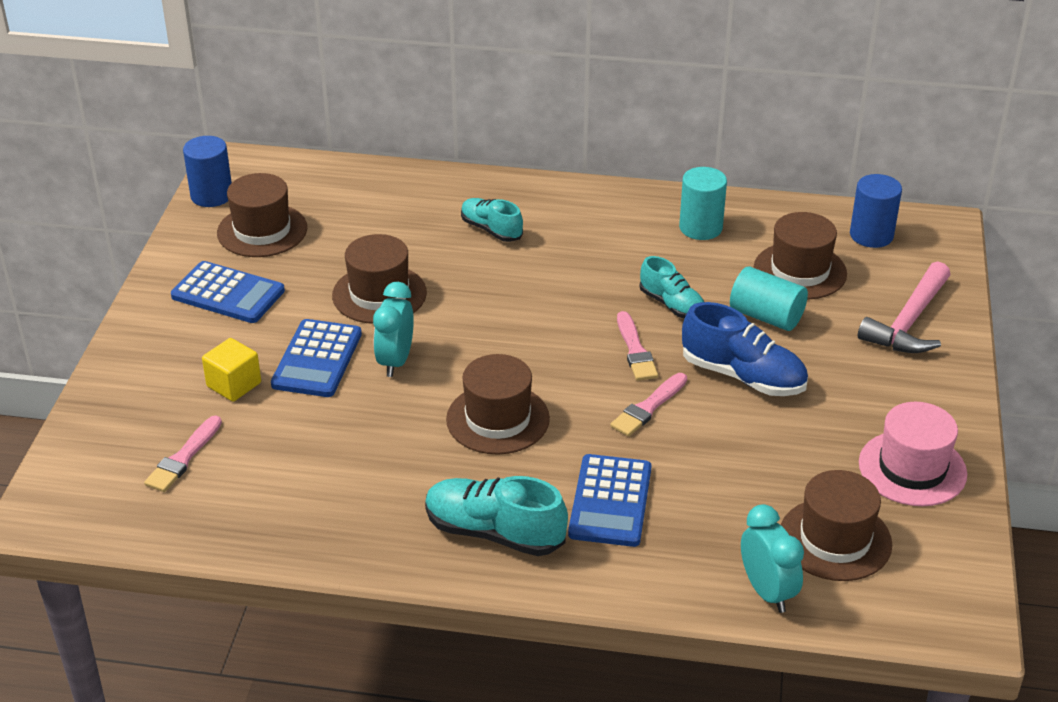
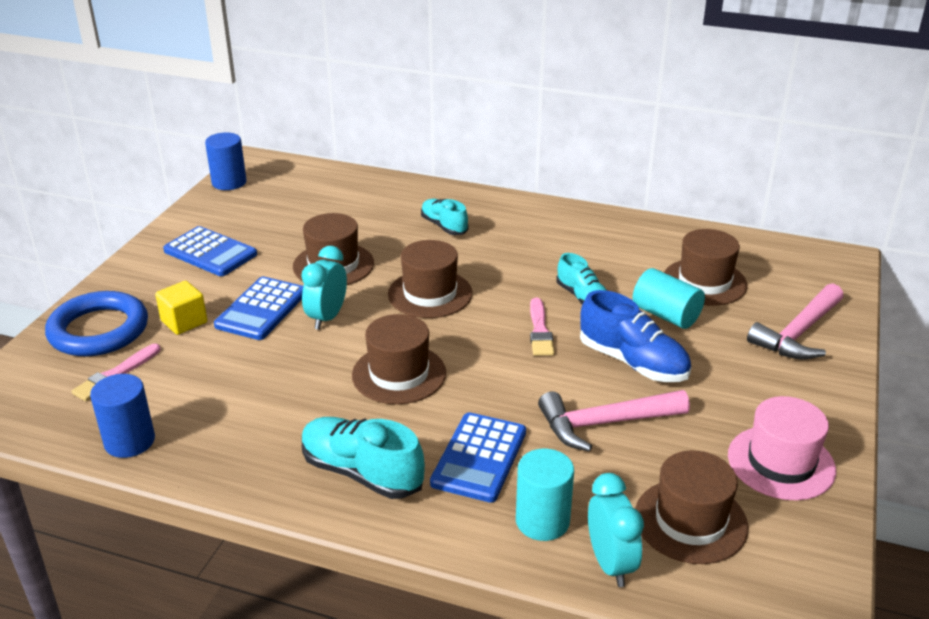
camera: 10 degrees right, 5 degrees down
(139, 406) = (99, 330): none -> blue ring
(262, 230) = (257, 210): brown hat -> brown hat (430, 294)
(648, 407) = (538, 379): pink brush -> none
(700, 228) = (623, 241): turquoise cylinder -> turquoise cylinder (542, 521)
(729, 448) = (604, 423): none -> pink hammer
(871, 235) = (775, 260): blue cylinder -> blue cylinder (129, 441)

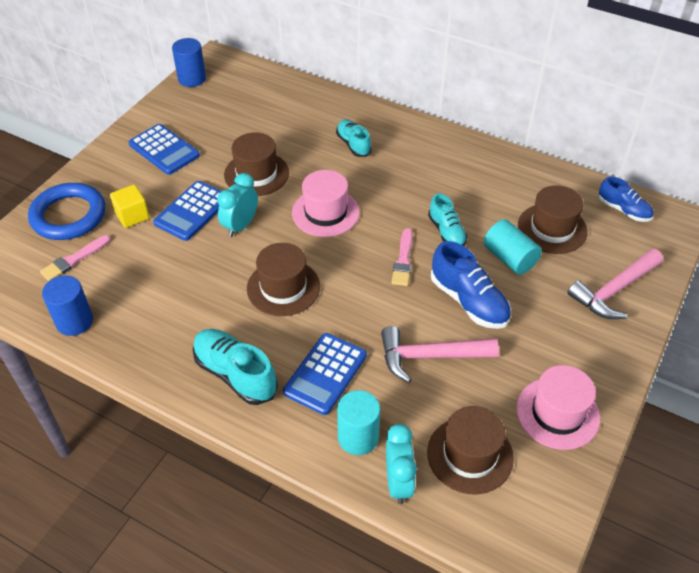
camera: 10 degrees right, 15 degrees up
(430, 294) = (325, 212): brown hat -> pink hat
(778, 257) = (623, 210): none -> blue shoe

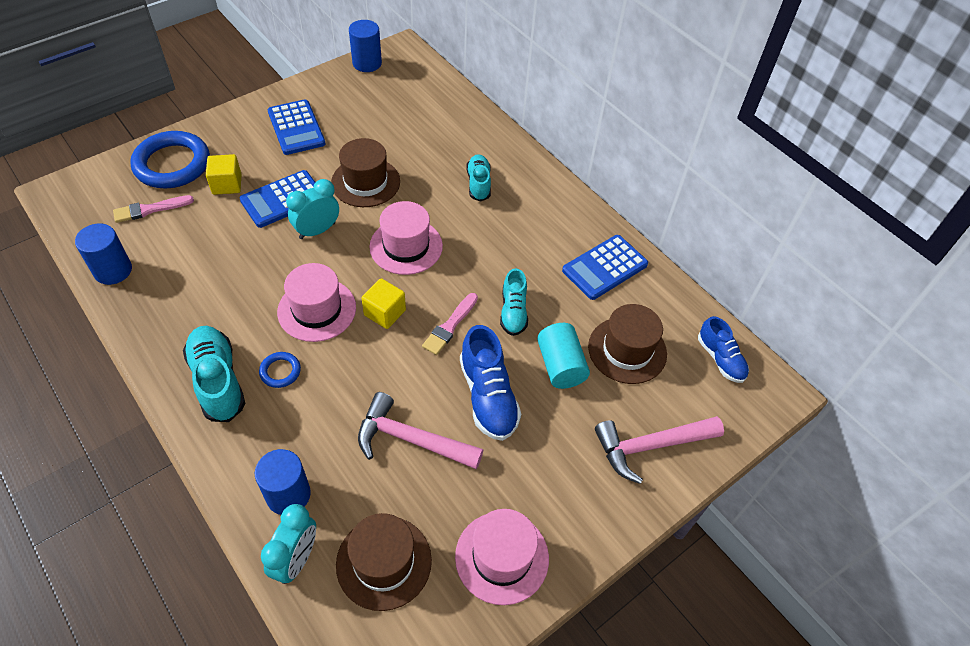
camera: 20 degrees right, 5 degrees up
(283, 287) = (317, 309): brown hat -> pink hat
(285, 346) = (280, 371): none -> blue ring
(325, 374) = (299, 415): blue calculator -> blue calculator (604, 267)
(343, 269) = (385, 313): none -> yellow cube
(358, 437) = (288, 495): turquoise cylinder -> blue cylinder

